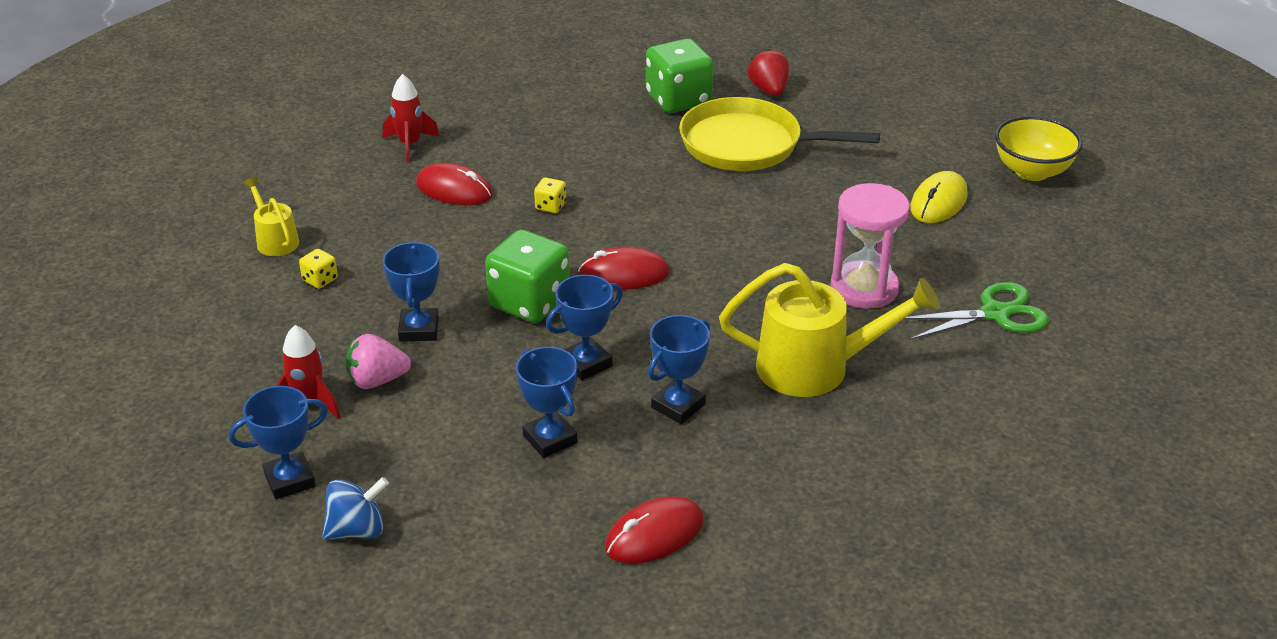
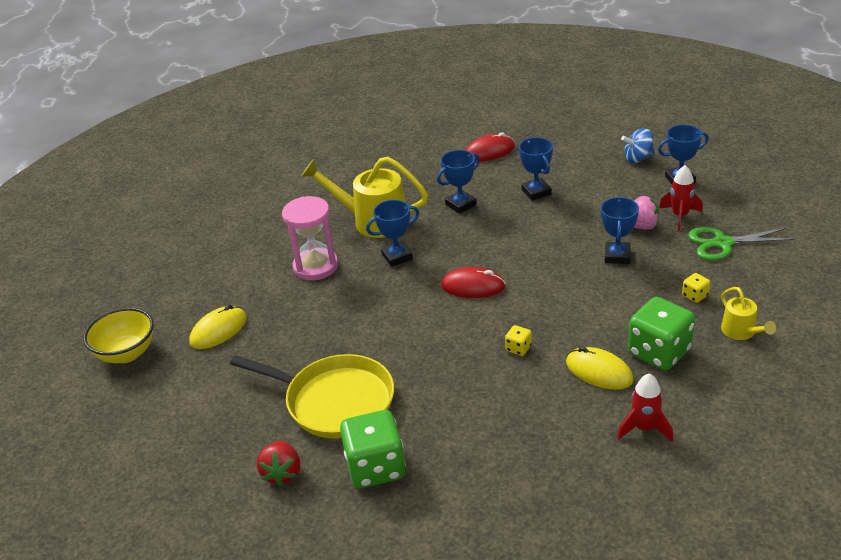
camera: 165 degrees left, 0 degrees up
(454, 190) = (599, 371): red mouse -> yellow mouse
(529, 302) = (541, 270): green dice -> green dice (659, 352)
(586, 363) = (509, 229): blue trophy -> blue trophy (397, 257)
(995, 313) = (246, 245): green scissors -> green scissors (722, 243)

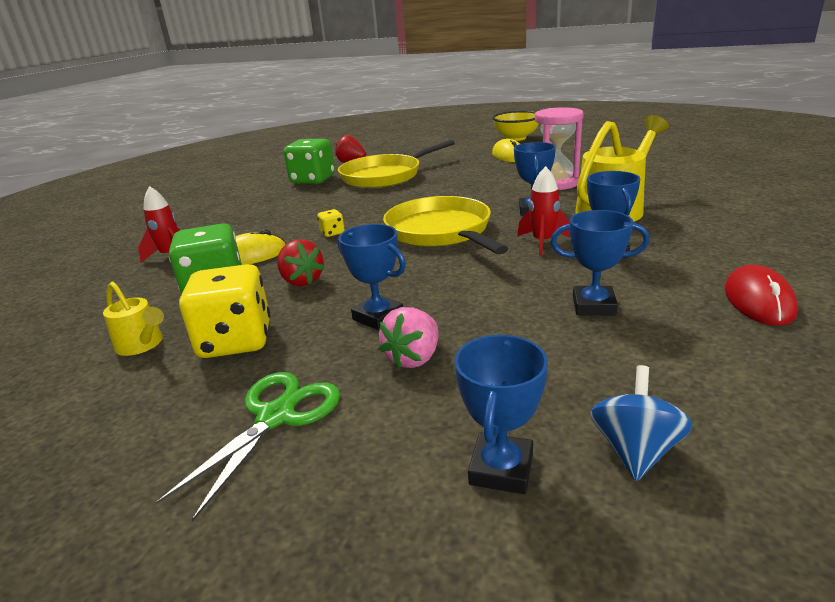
camera: 120 degrees right, 10 degrees down
(473, 286) = (441, 232): red mouse -> yellow pan
(608, 313) = (302, 281): none -> red strawberry
(680, 216) = (391, 408): red rocket -> red rocket (543, 243)
(695, 296) = (236, 341): yellow dice -> yellow dice, size x2.29
(741, 332) = (142, 345): yellow watering can -> yellow watering can turned 150 degrees counterclockwise

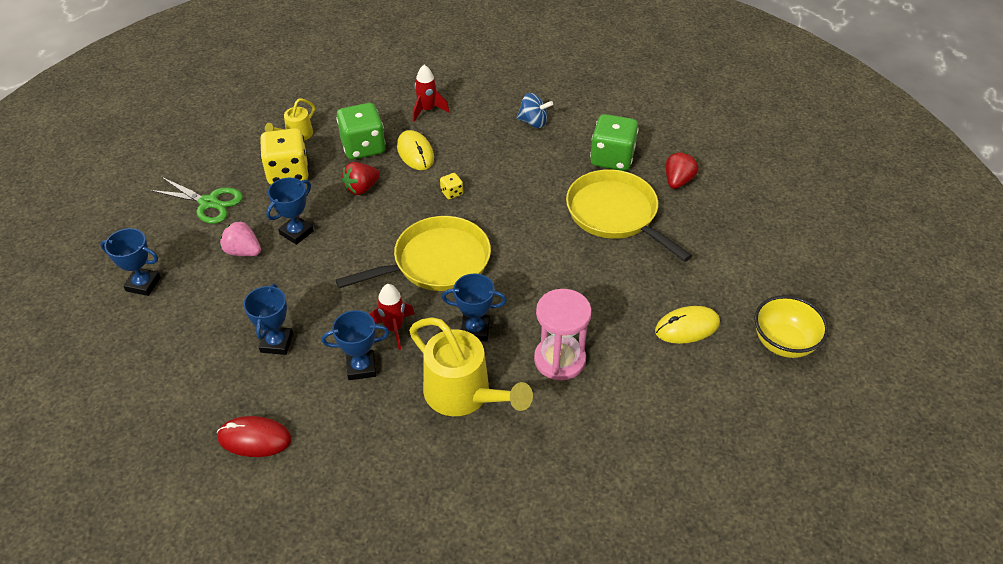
camera: 85 degrees right, 20 degrees up
(635, 450) = (137, 334): blue spinning top -> blue spinning top (533, 122)

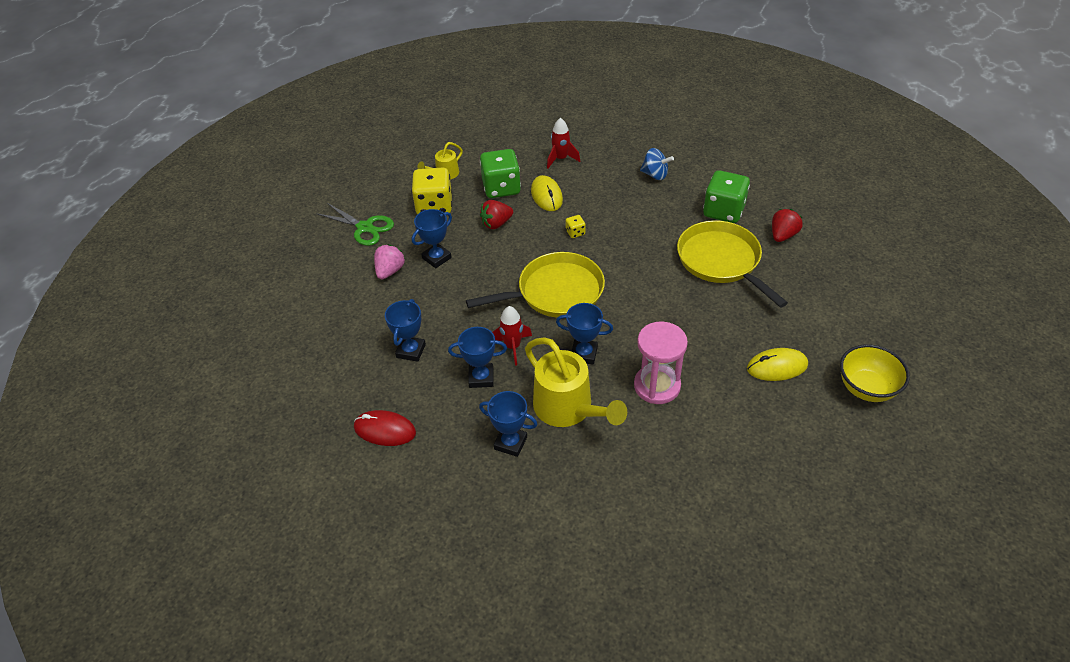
camera: 10 degrees right, 0 degrees up
(143, 284) = (304, 292): blue trophy -> blue trophy (510, 443)
(243, 251) = (390, 271): pink strawberry -> pink strawberry turned 75 degrees clockwise

